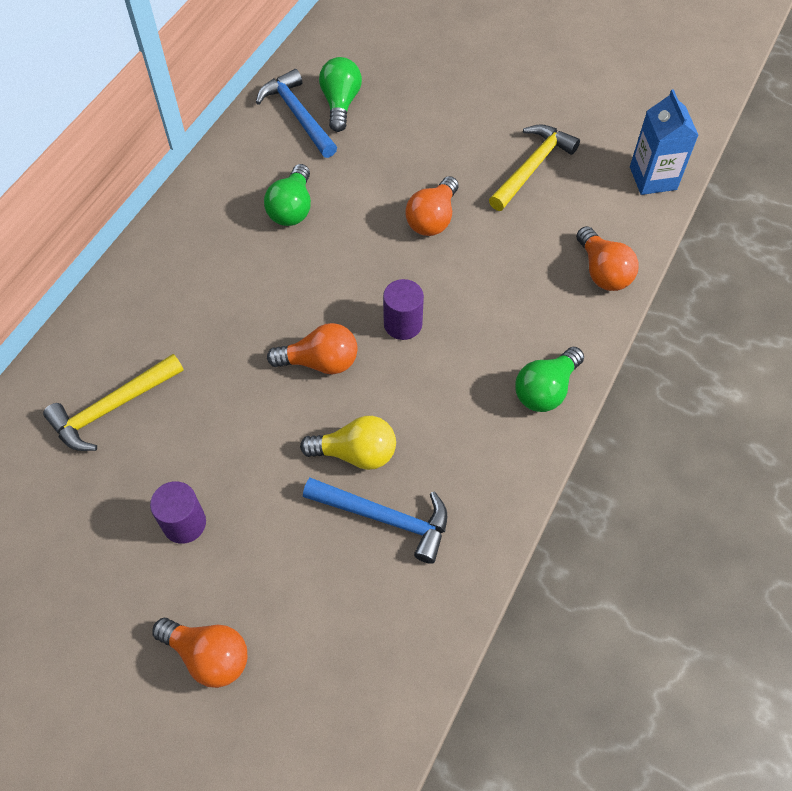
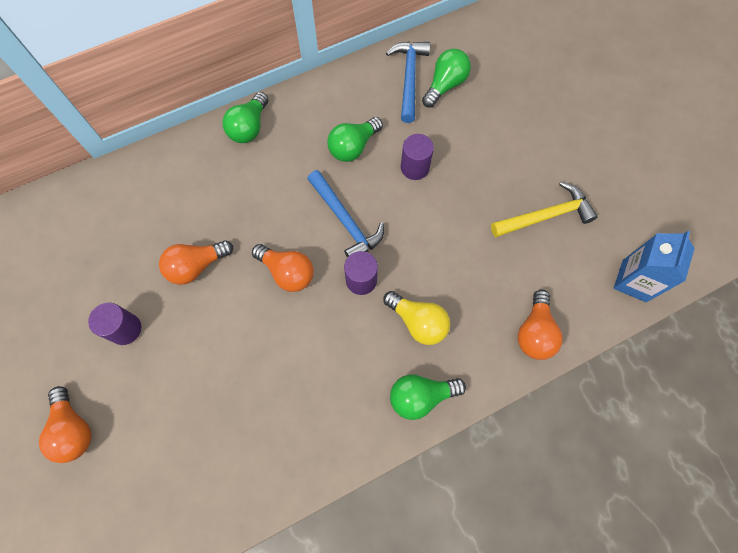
camera: 35 degrees right, 10 degrees up
(112, 408) = (143, 221): yellow hammer -> none
(160, 250) = (249, 127): none -> green light bulb
(356, 453) = (260, 354): yellow light bulb -> yellow light bulb (418, 322)
(372, 193) = (414, 167): none -> purple cylinder
(385, 518) = (243, 414): blue hammer -> blue hammer (345, 221)
(433, 219) = (442, 213): orange light bulb -> orange light bulb (196, 266)

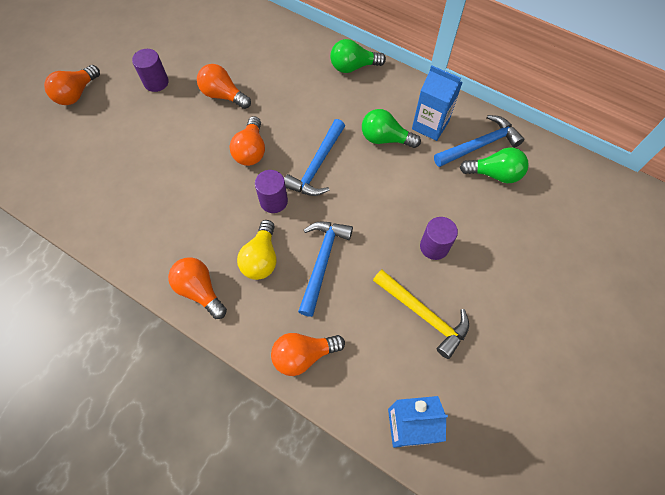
camera: 60 degrees right, 5 degrees down
(363, 103) = (430, 125): none -> blue carton
(414, 167) = (398, 190): purple cylinder -> purple cylinder (434, 247)
(421, 396) = (200, 290): green light bulb -> orange light bulb
(452, 270) = (322, 262): none -> blue hammer

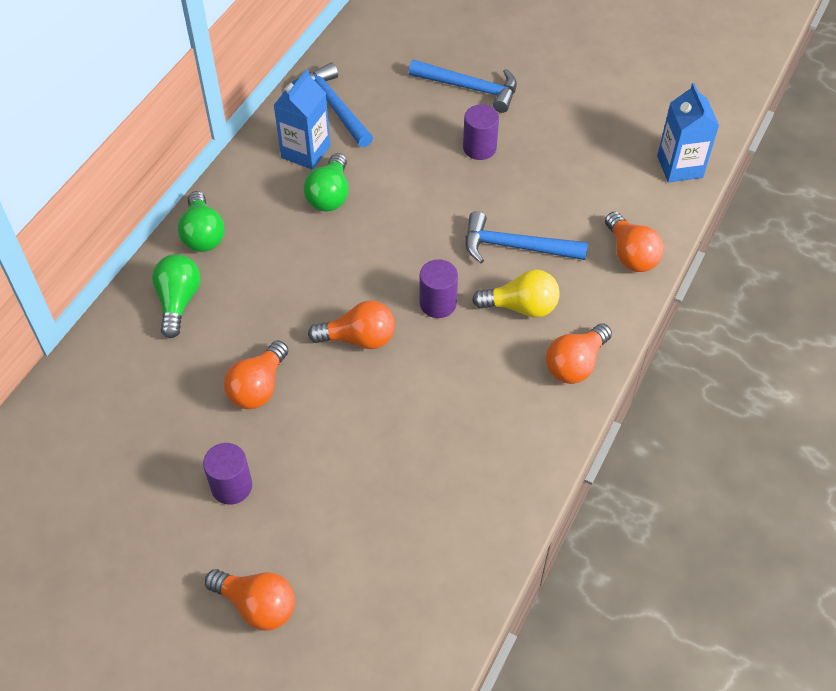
camera: 95 degrees left, 10 degrees down
(317, 166) = (378, 262): blue hammer -> blue hammer (470, 88)
(423, 314) = (562, 156): yellow hammer -> none
(494, 174) = (375, 95): green light bulb -> green light bulb (178, 301)

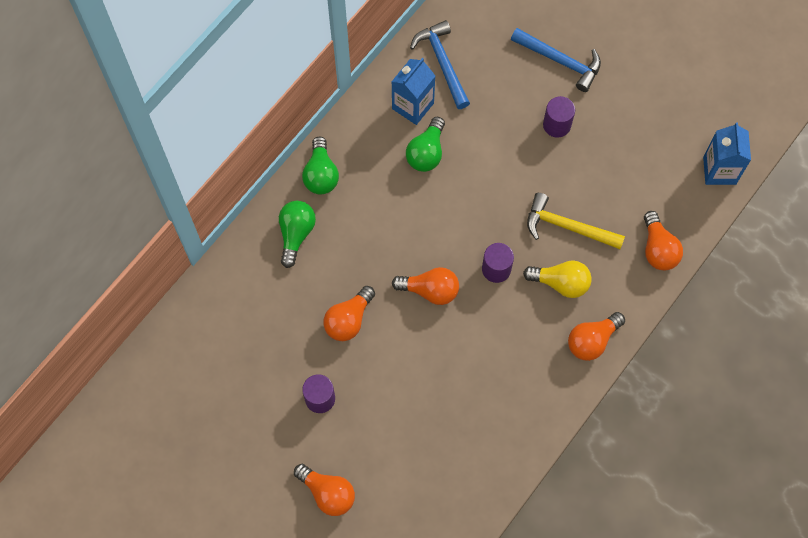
camera: 10 degrees right, 15 degrees up
(516, 247) = (567, 227): blue hammer -> yellow hammer

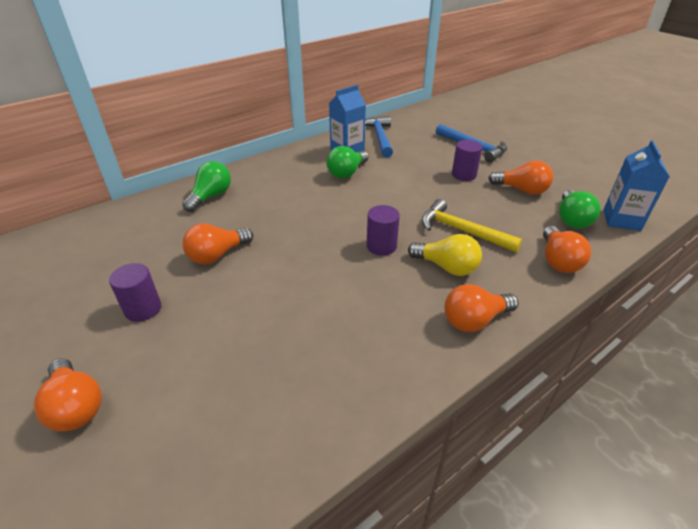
camera: 15 degrees right, 30 degrees down
(321, 174) = (255, 171): green light bulb -> green light bulb (572, 219)
(430, 290) = (309, 249): orange light bulb -> orange light bulb (521, 190)

